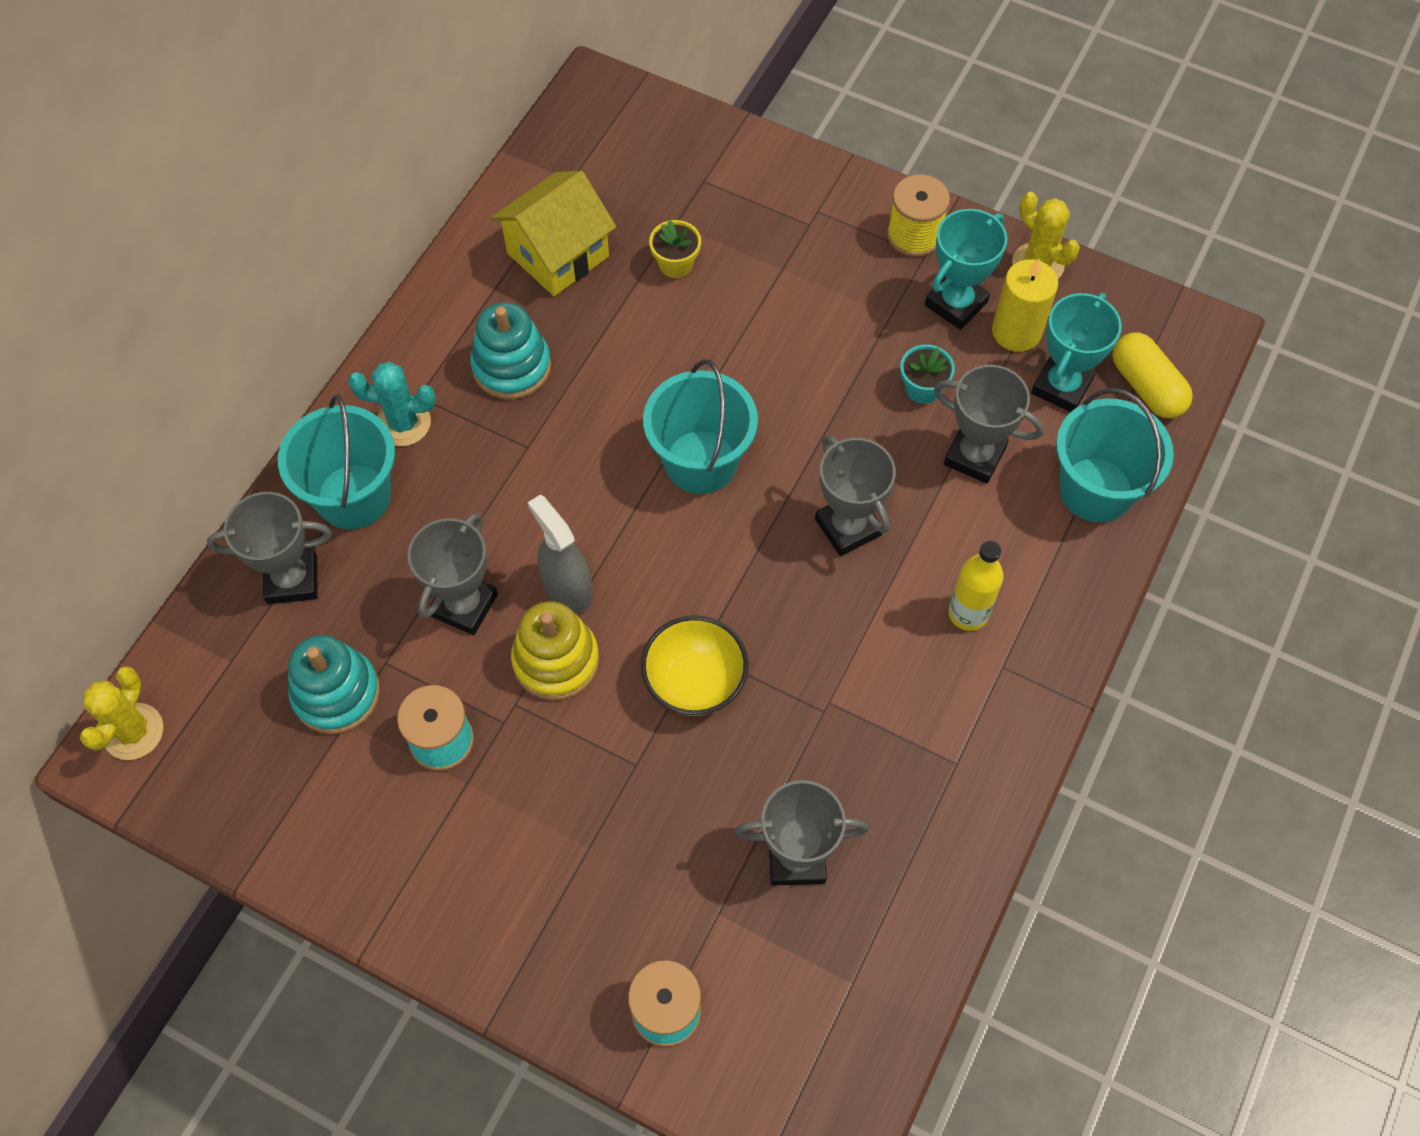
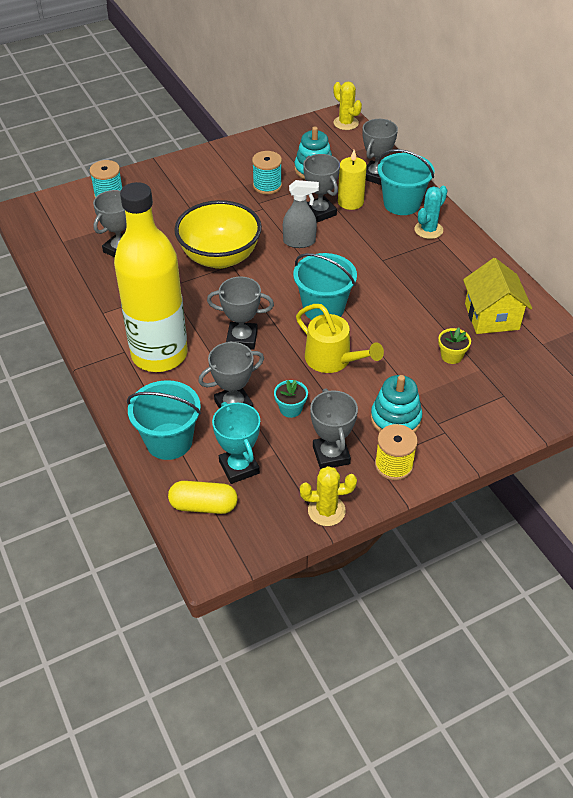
camera: 125 degrees right, 15 degrees down
(511, 366) = (432, 273): turquoise stacking toy -> turquoise stacking toy (395, 419)
(556, 660) = (270, 225): yellow stacking toy -> none
(695, 682) = (220, 257): yellow bowl -> yellow bowl, size x1.63
(794, 392) = (333, 359): none -> yellow watering can
(956, 304) = (331, 455): turquoise trophy -> grey trophy
(968, 613) = (159, 354): yellow bottle -> yellow bottle, size x2.48
(1016, 331) = (290, 470): yellow candle -> yellow candle (350, 202)

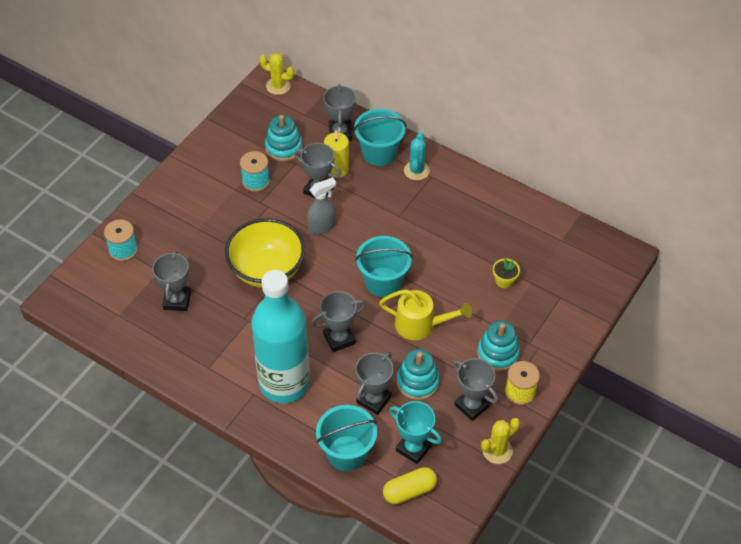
camera: 30 degrees left, 5 degrees up
(159, 354) = (284, 383): yellow bottle -> turquoise bottle
(290, 409) = (417, 382): turquoise flower pot -> turquoise stacking toy
(491, 316) = (512, 232): yellow house -> none

